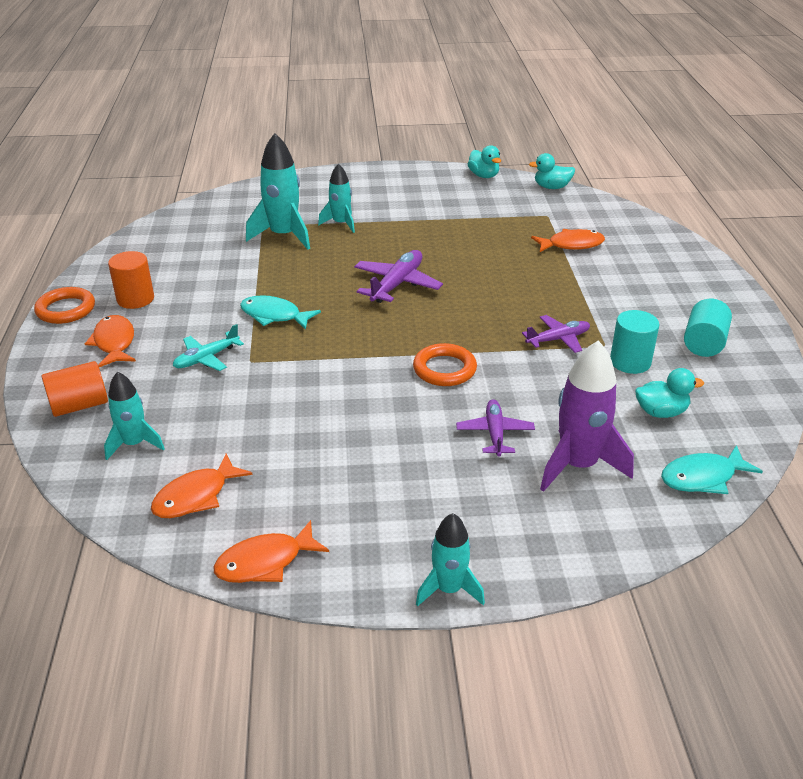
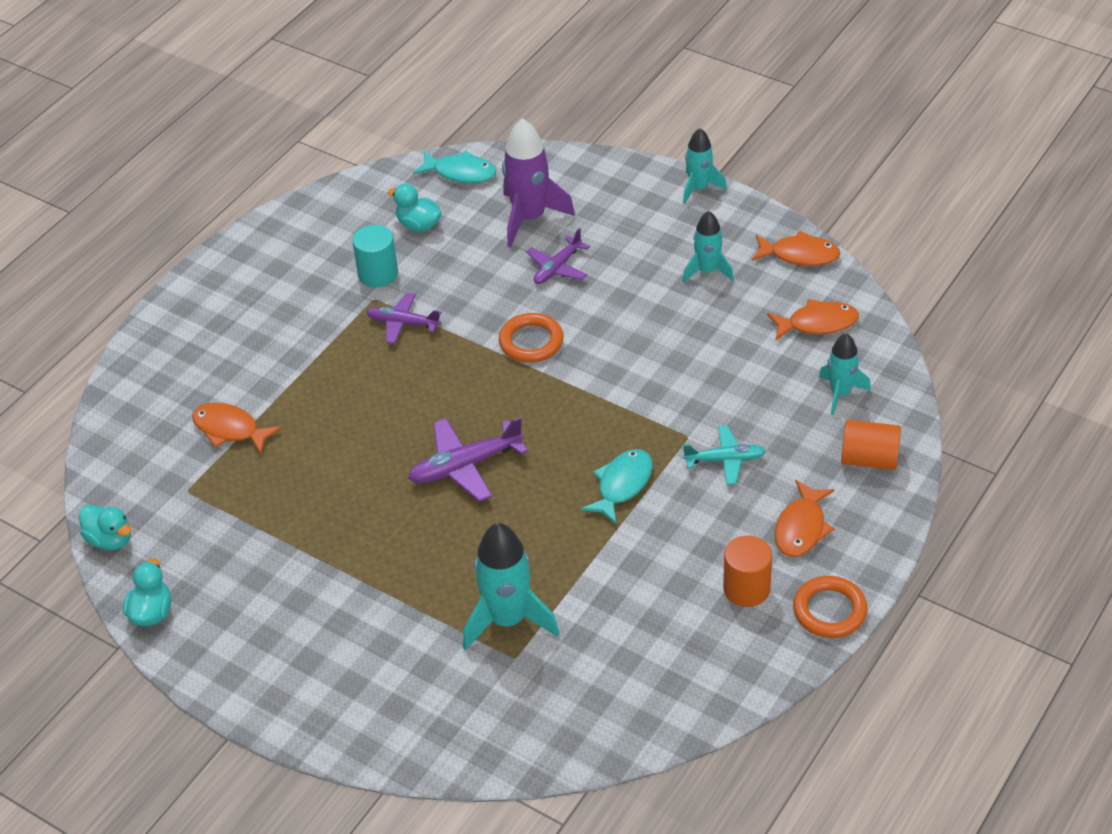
camera: 140 degrees left, 10 degrees up
(274, 316) = (622, 485): turquoise fish -> turquoise fish turned 120 degrees counterclockwise
(341, 224) = (422, 607): turquoise rocket -> turquoise rocket (707, 271)
(704, 343) = (296, 260): turquoise cylinder -> none

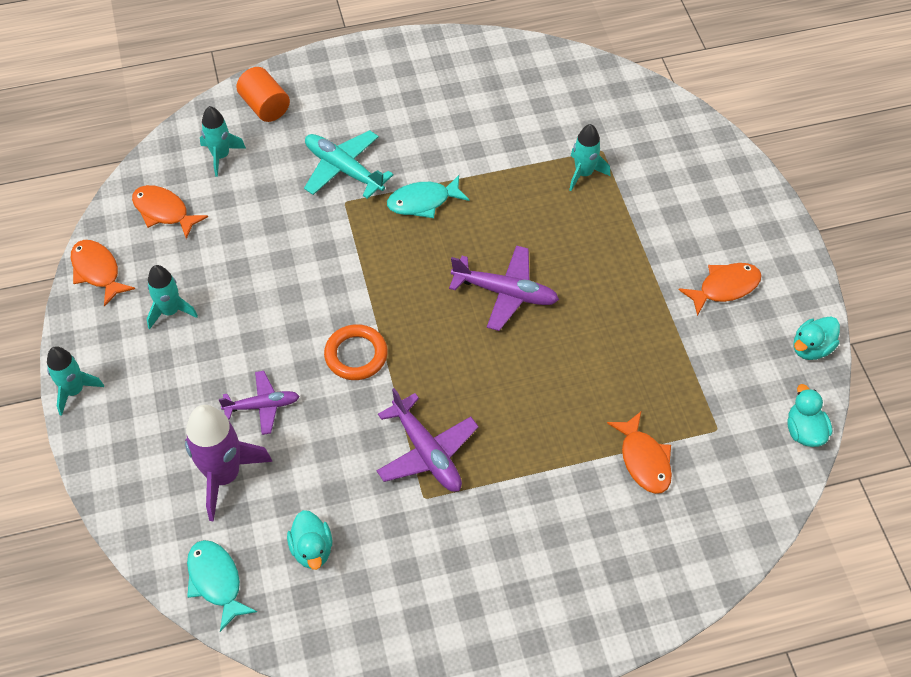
camera: 140 degrees left, 10 degrees up
(378, 274) = (396, 522): turquoise cylinder -> none
(403, 323) = (427, 452): purple plane -> purple plane, size x1.51
(507, 620) = (584, 173): turquoise rocket -> turquoise rocket, size x0.61
(725, 460) = (343, 169): turquoise plane -> turquoise plane, size x1.51
(746, 589) = (430, 91): orange cylinder -> none
(801, 528) = (356, 99): orange fish -> orange fish (725, 287)
(829, 610) = (402, 49): orange ring -> none

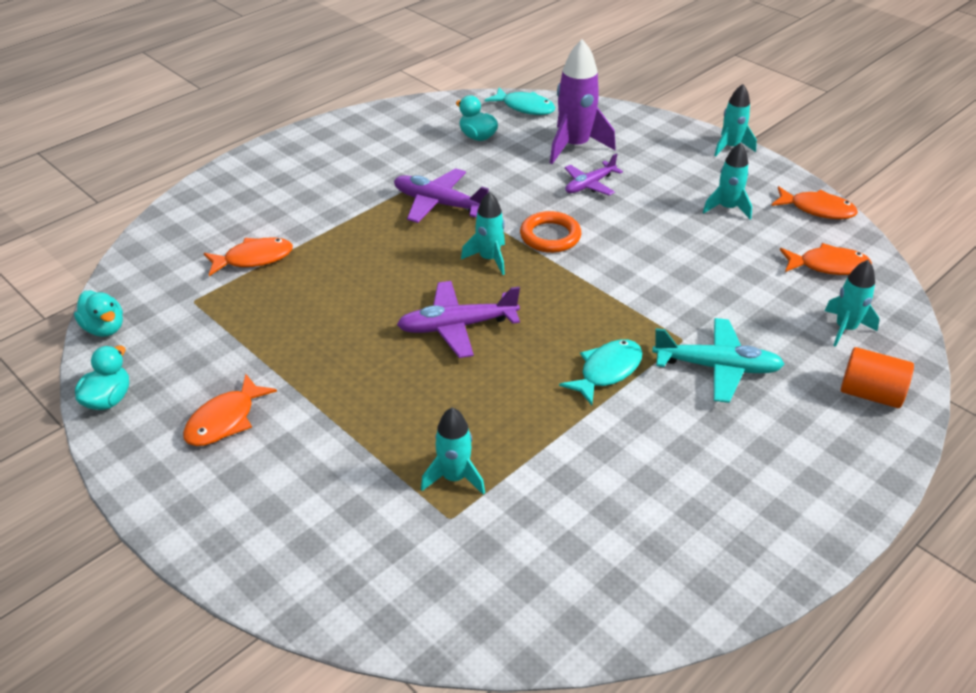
camera: 150 degrees right, 15 degrees down
(430, 354) = (489, 259): none -> turquoise rocket
(644, 460) = (254, 259): orange fish -> orange fish turned 120 degrees clockwise

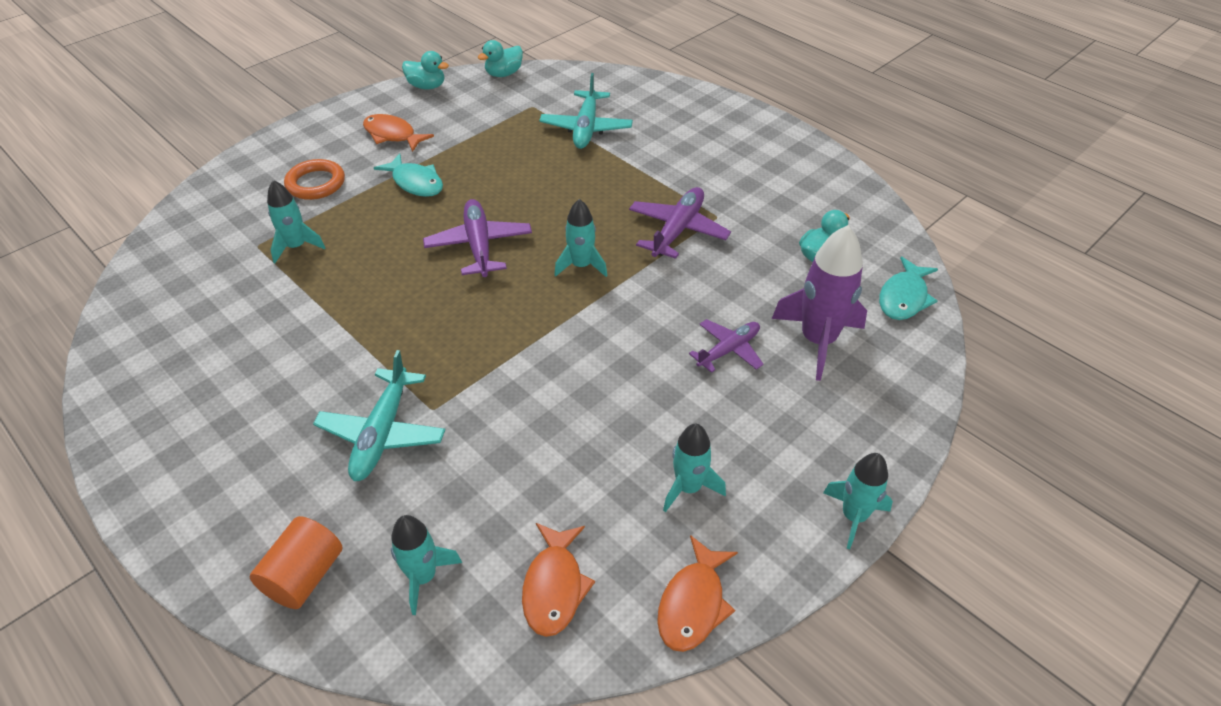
camera: 90 degrees right, 5 degrees up
(254, 259) = (586, 128): orange fish -> turquoise plane
(550, 236) = (621, 312): orange ring -> orange ring (316, 183)
(589, 185) = (729, 350): purple plane -> purple plane turned 90 degrees clockwise
(607, 371) = (397, 344): turquoise fish -> turquoise fish (415, 183)

